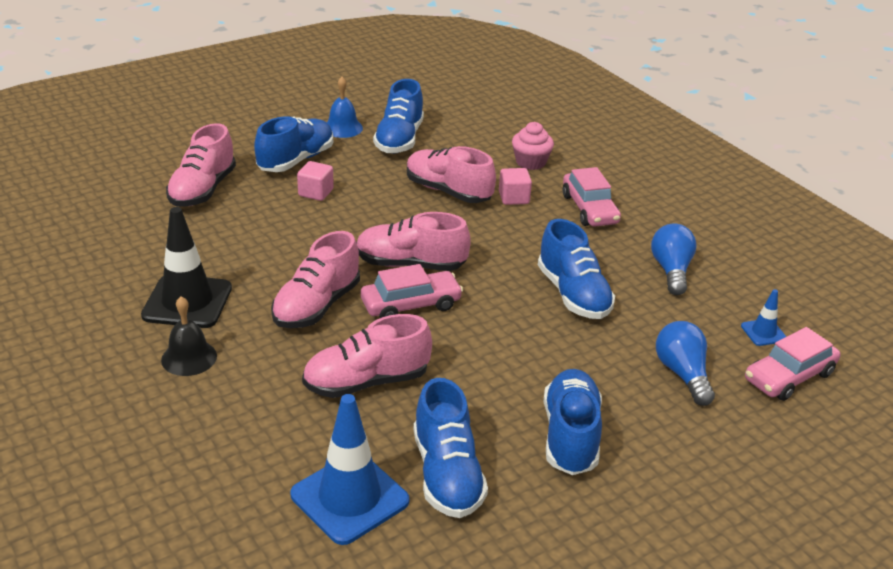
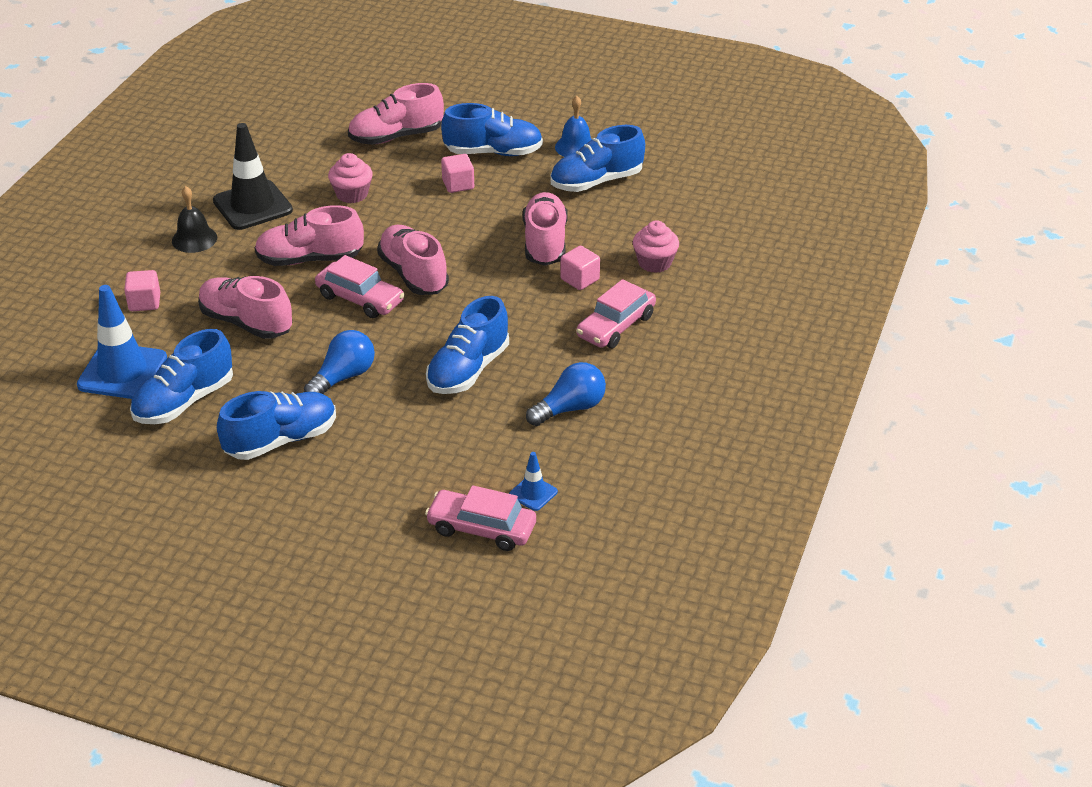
camera: 55 degrees right, 5 degrees up
(250, 433) = (144, 302): none -> pink cube
(252, 244) = (352, 194): none -> pink cupcake
(682, 374) = (420, 468): blue light bulb -> blue light bulb (343, 377)

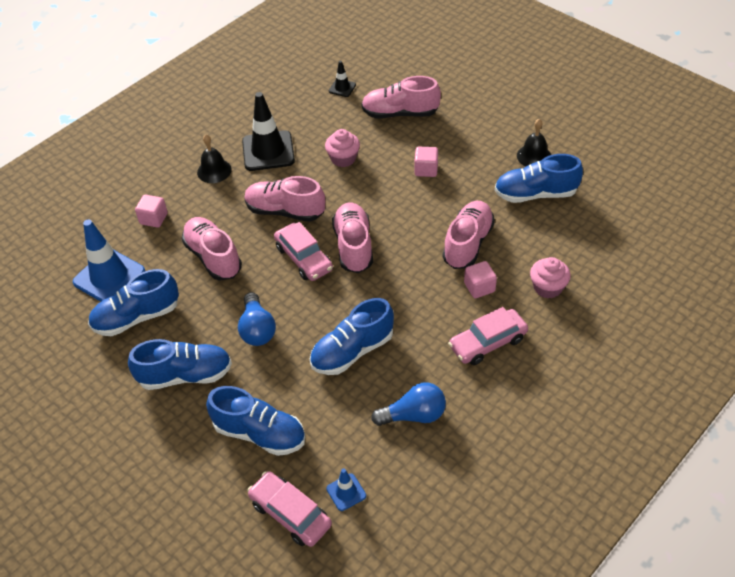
camera: 25 degrees right, 10 degrees up
(309, 125) = (342, 88): none -> black traffic cone
(343, 377) = (257, 329): blue light bulb -> blue light bulb turned 105 degrees clockwise
(493, 152) = (467, 145): blue shoe -> blue shoe (260, 433)
(575, 147) = (534, 156): blue bell -> black bell

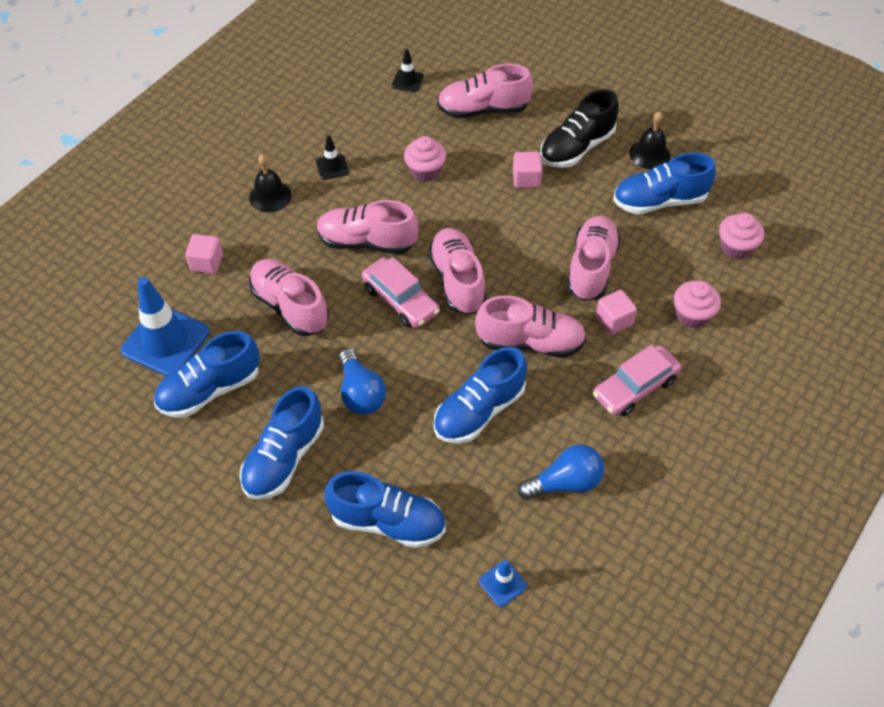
camera: 10 degrees left, 5 degrees up
(185, 375) = (284, 458): blue shoe -> blue shoe turned 135 degrees clockwise
(268, 151) = (332, 167): black traffic cone -> black traffic cone, size x0.48
(290, 514) = (442, 616): pink car -> none
(405, 300) = (530, 342): none -> pink shoe
(473, 147) = (576, 147): none -> black shoe
(595, 235) = (736, 247): none -> pink cupcake

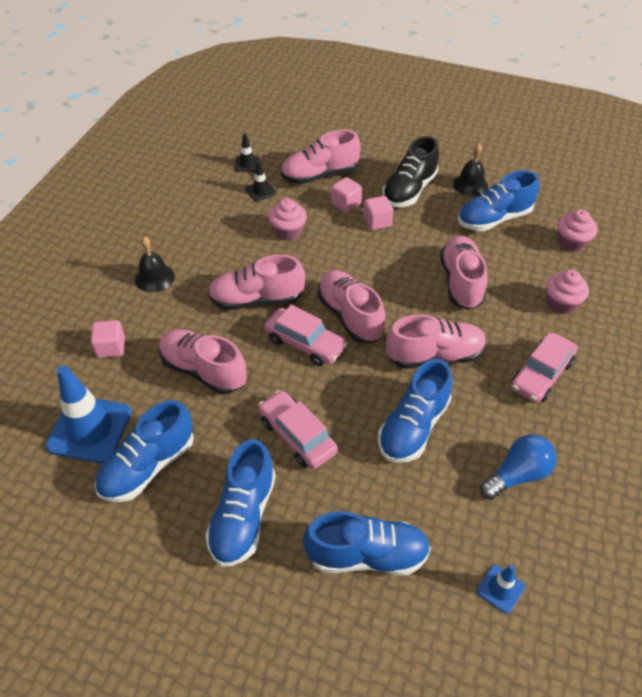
camera: 15 degrees left, 5 degrees down
(332, 167) = (204, 243): black traffic cone -> black traffic cone (261, 191)
(360, 393) = (297, 436): blue light bulb -> pink car
(614, 320) = (498, 322): pink cube -> pink cube (346, 204)

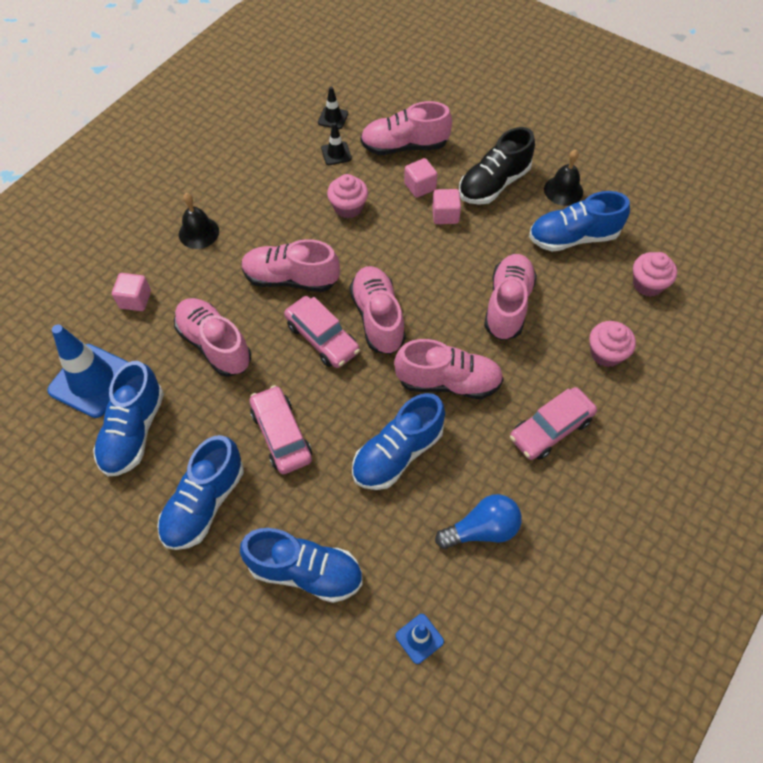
camera: 15 degrees right, 10 degrees up
(148, 466) = (133, 431): blue shoe -> blue shoe turned 45 degrees counterclockwise

